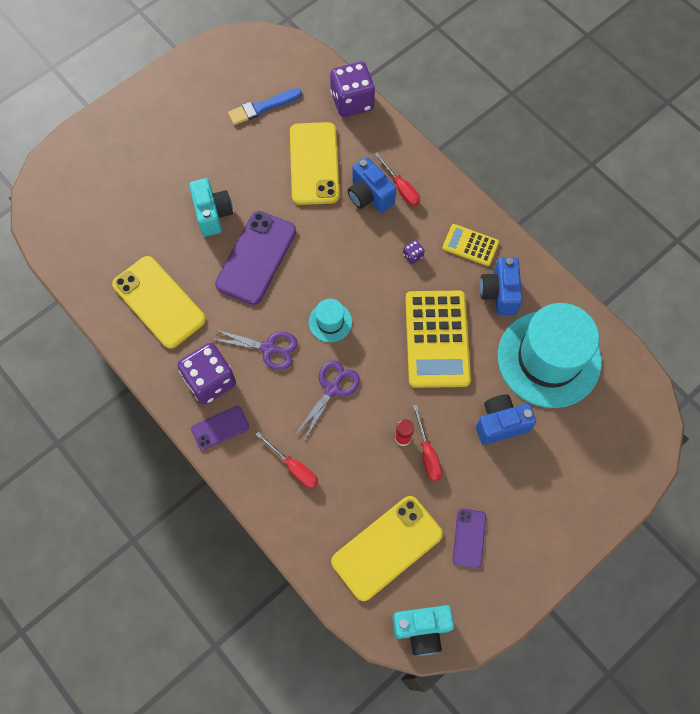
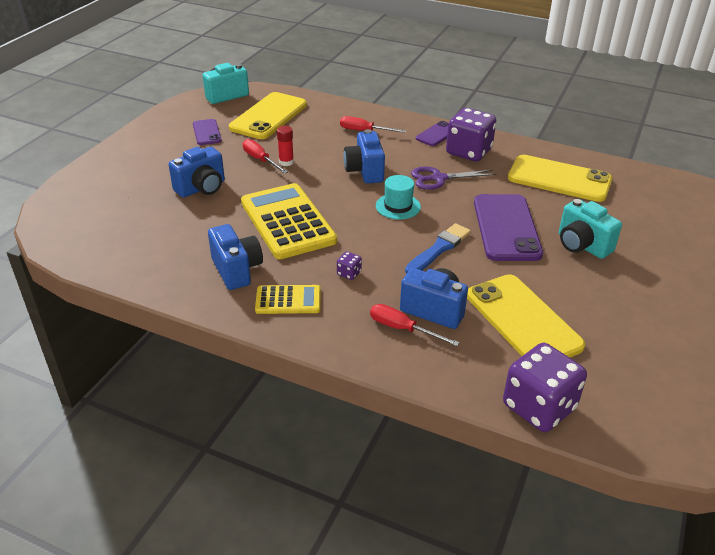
camera: 155 degrees right, 30 degrees down
(262, 107) = (641, 359): blue brush -> blue brush (439, 249)
(332, 389) = (365, 171): purple scissors -> blue camera
(549, 359) = (166, 237): turquoise hat -> none

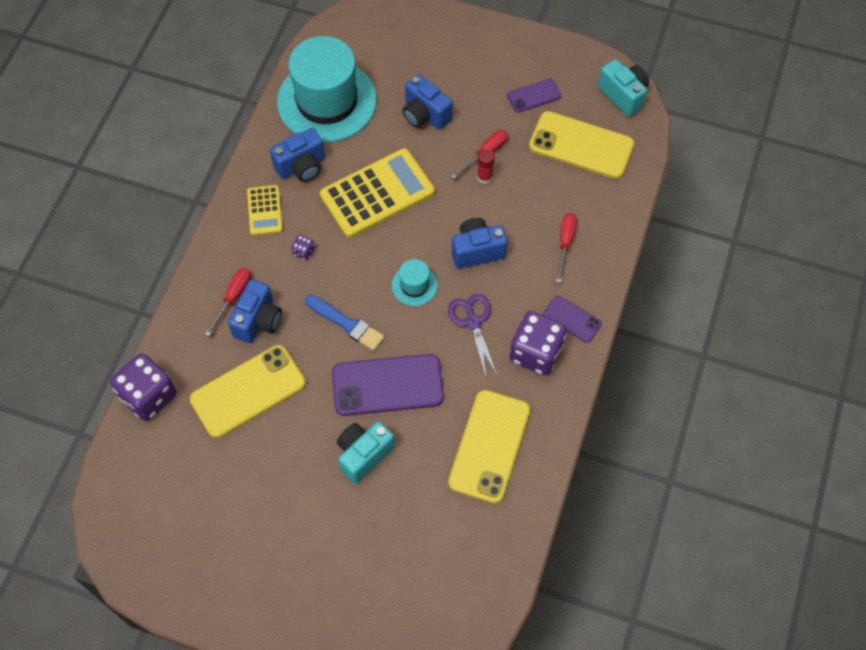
camera: 85 degrees right, 25 degrees up
(154, 248) = (327, 101): none -> turquoise hat

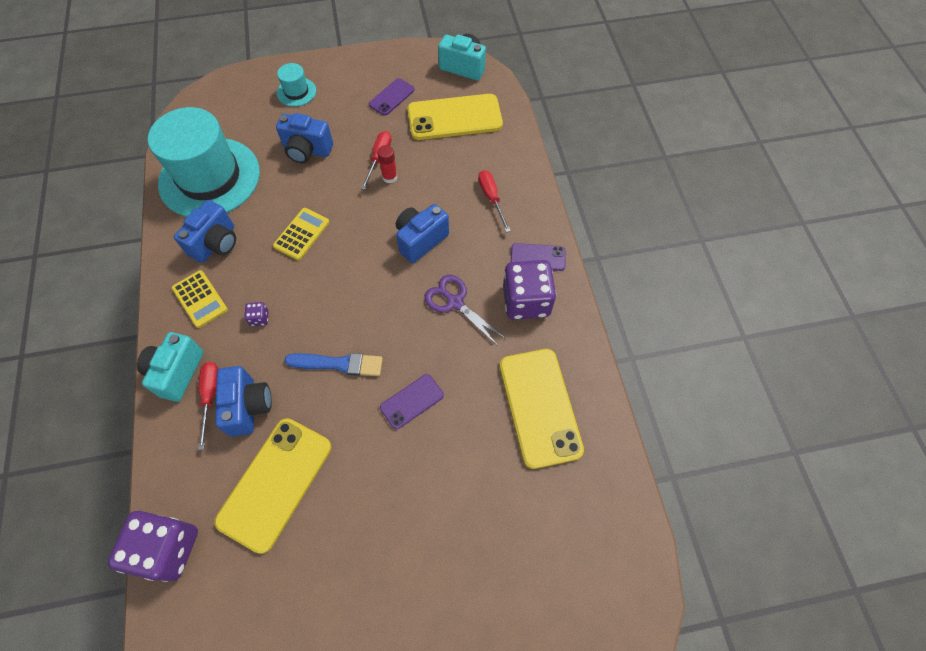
camera: 30 degrees left, 0 degrees up
(363, 455) = (428, 482): turquoise camera -> turquoise camera (177, 372)
(377, 194) = (301, 234): yellow calculator -> yellow calculator, size x0.52
(387, 385) = (412, 401): purple phone -> purple phone, size x0.52
(414, 285) = (382, 297): turquoise hat -> turquoise hat (296, 92)

